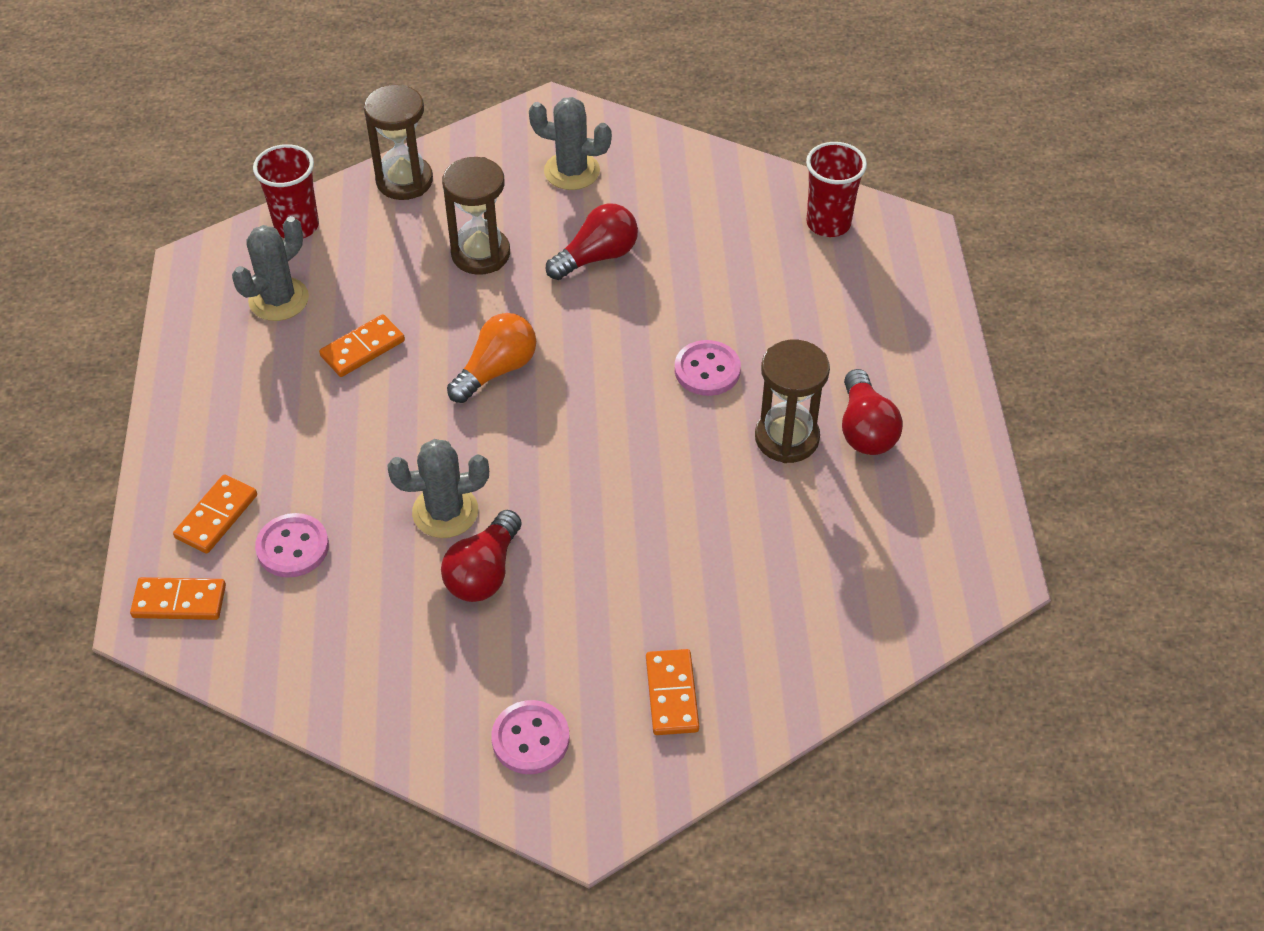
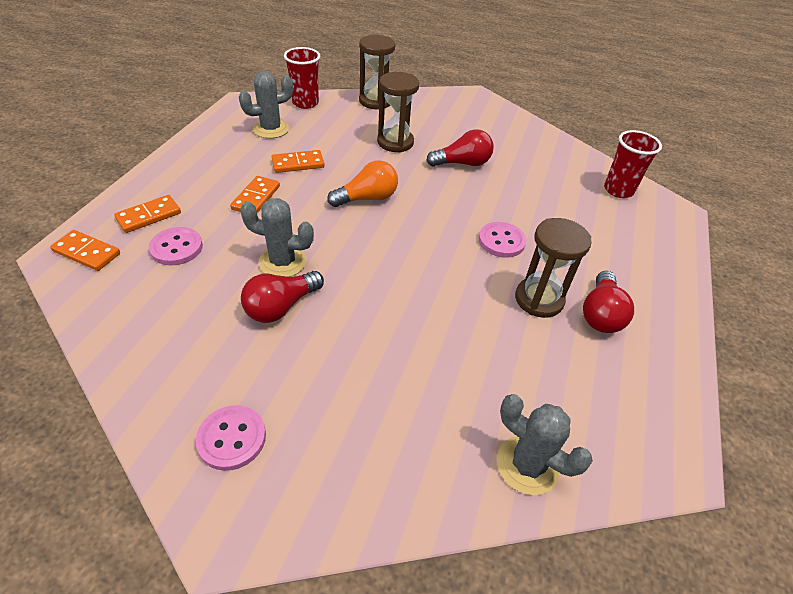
camera: 20 degrees right, 5 degrees down
(572, 171) = (470, 122): grey cactus -> grey cactus (527, 465)
(671, 694) = (360, 450): orange domino -> orange domino (256, 197)

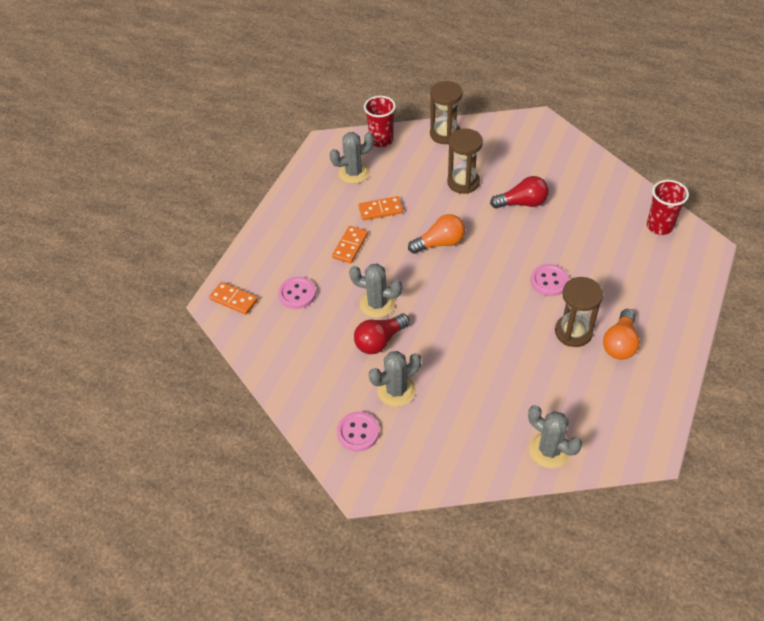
camera: 10 degrees right, 5 degrees up
(149, 216) = (271, 266): orange domino -> none
(298, 374) = (396, 390): none -> grey cactus
(600, 314) = (620, 343): red light bulb -> orange light bulb

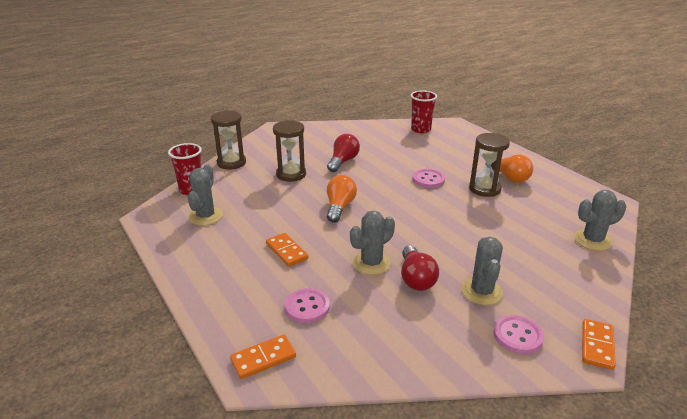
camera: 60 degrees left, 20 degrees down
(380, 210) = (267, 220): orange domino -> orange domino (597, 346)

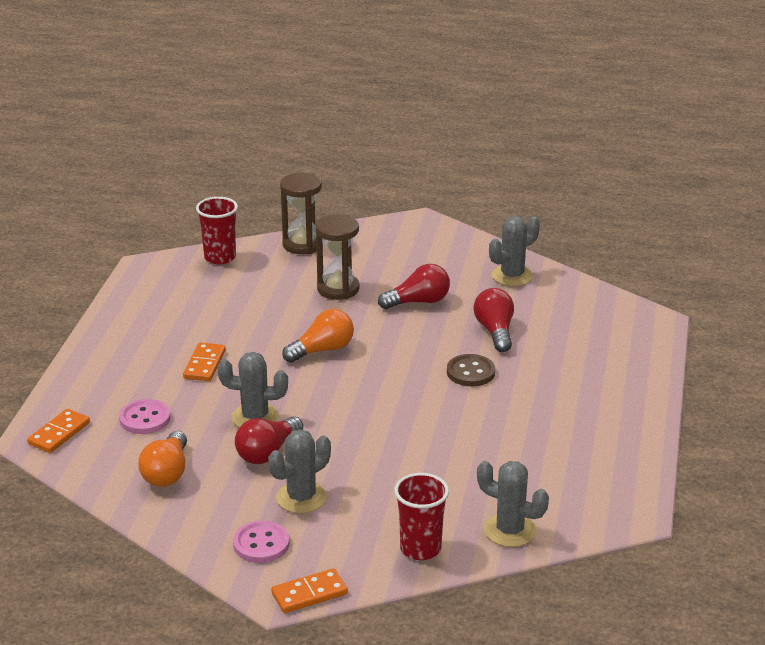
camera: 45 degrees right, 0 degrees up
(206, 216) = (191, 292): grey cactus -> grey cactus (512, 276)
(263, 358) = (59, 433): orange domino -> orange domino turned 75 degrees counterclockwise
(402, 157) = (495, 331): none -> red light bulb
(421, 129) = (593, 308): red cup -> red cup (420, 548)
(428, 180) = (470, 372): pink button -> brown button
(484, 189) = (512, 417): brown hourglass -> none
(509, 177) = (572, 421): orange light bulb -> orange light bulb (167, 472)

